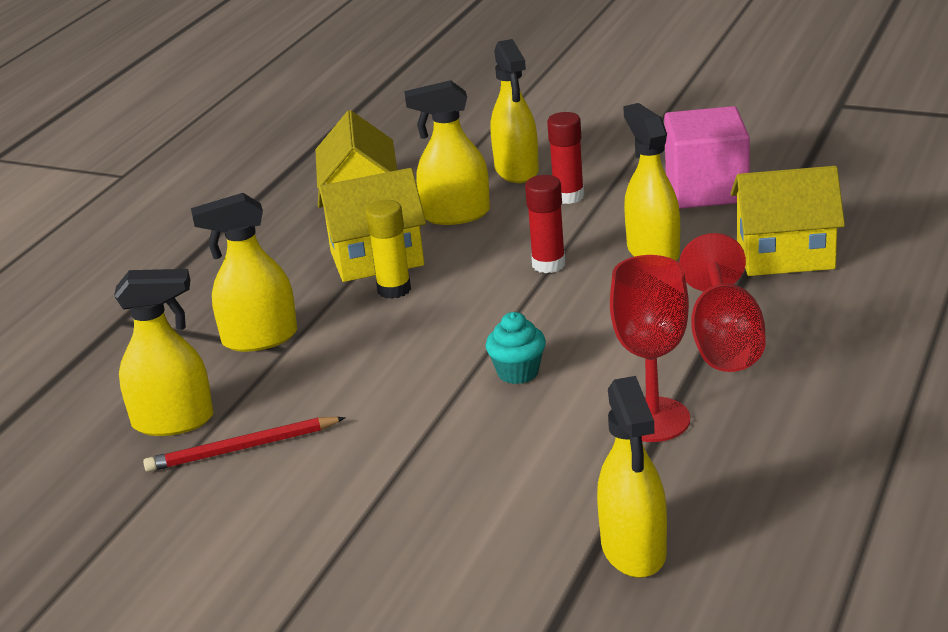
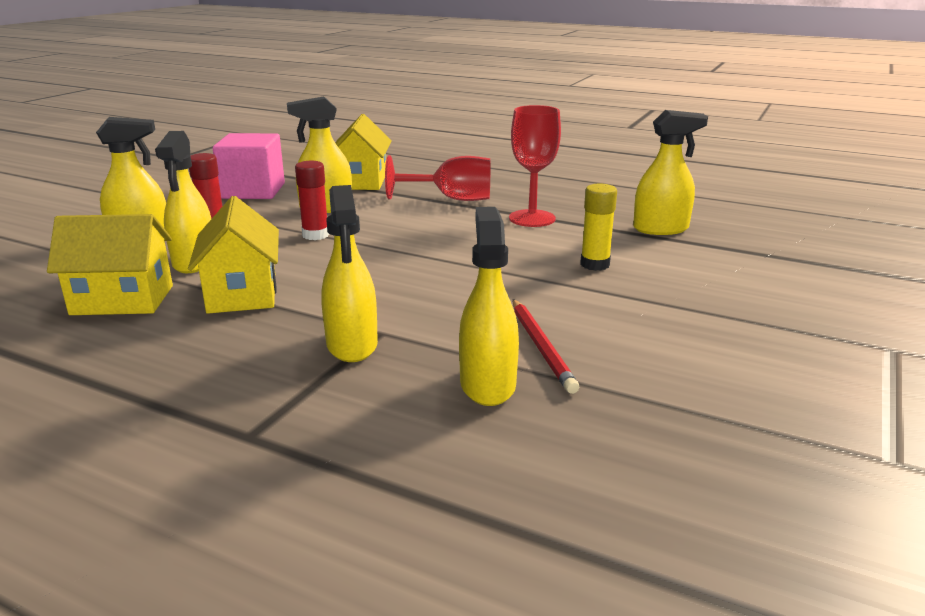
camera: 90 degrees left, 5 degrees down
(394, 290) = (307, 286): yellow glue stick -> yellow glue stick (595, 264)
(518, 372) = (463, 248): turquoise cupcake -> none

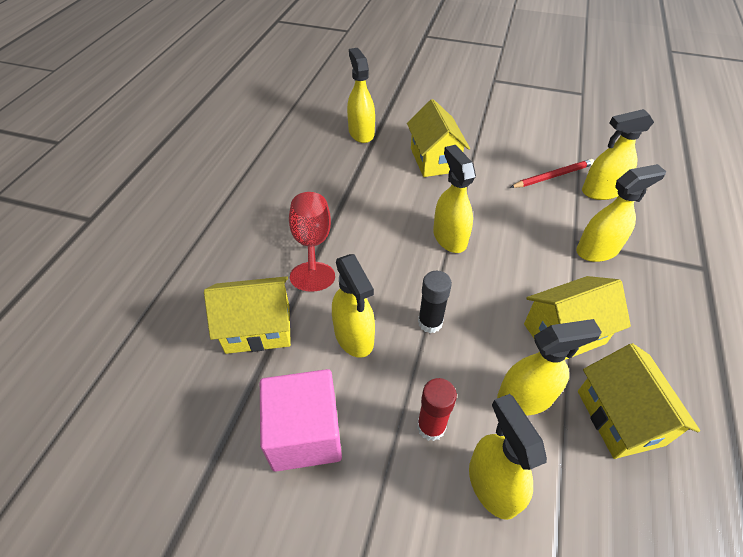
camera: 100 degrees left, 25 degrees up
(315, 235) = (430, 322): red glue stick -> black glue stick
(430, 256) = (449, 237): none -> yellow spray bottle
(532, 218) = (354, 192): red goblet -> none
(595, 264) = (434, 160): yellow glue stick -> yellow house

